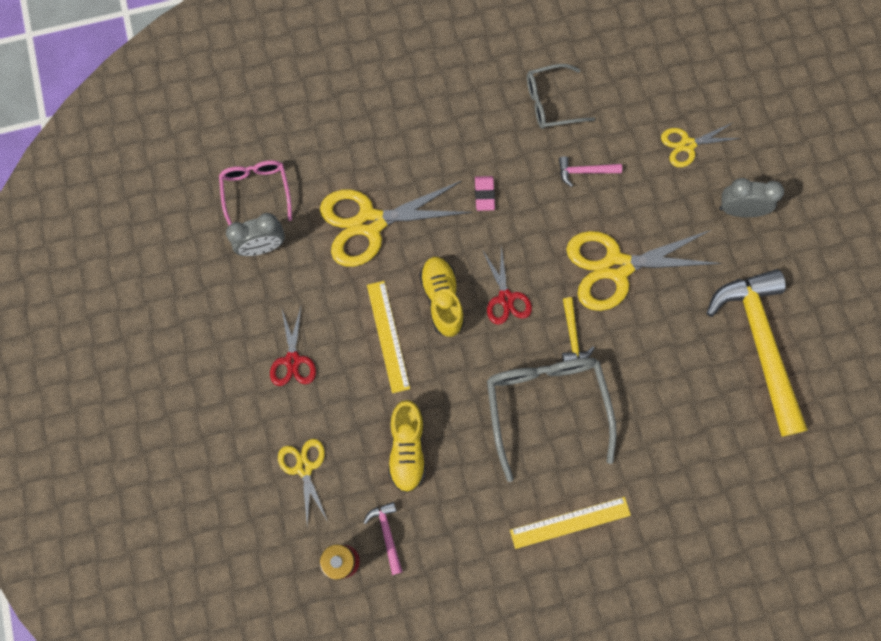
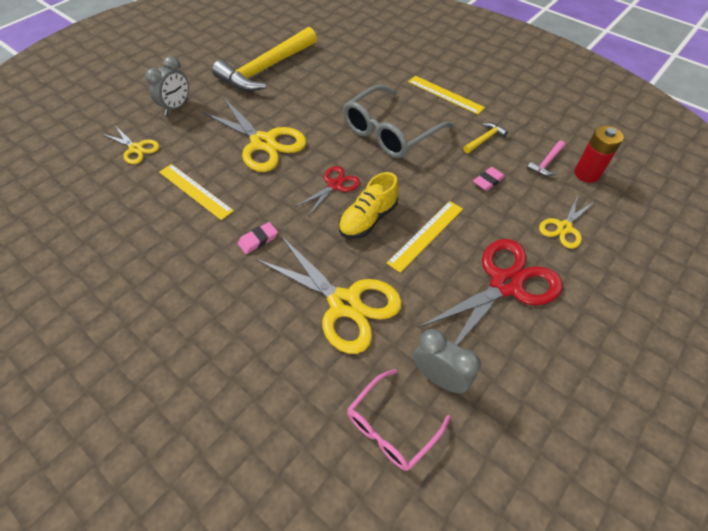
camera: 125 degrees left, 20 degrees down
(292, 360) = (505, 284): red scissors -> red scissors, size x1.86
(407, 449) = (488, 181): yellow shoe -> pink eraser
(551, 102) = (138, 240): grey glasses -> none
(572, 335) = (331, 141): yellow hammer -> yellow hammer (484, 139)
(585, 171) = (195, 191): pink hammer -> yellow ruler
(739, 210) = (176, 107): grey clock -> grey clock turned 120 degrees counterclockwise

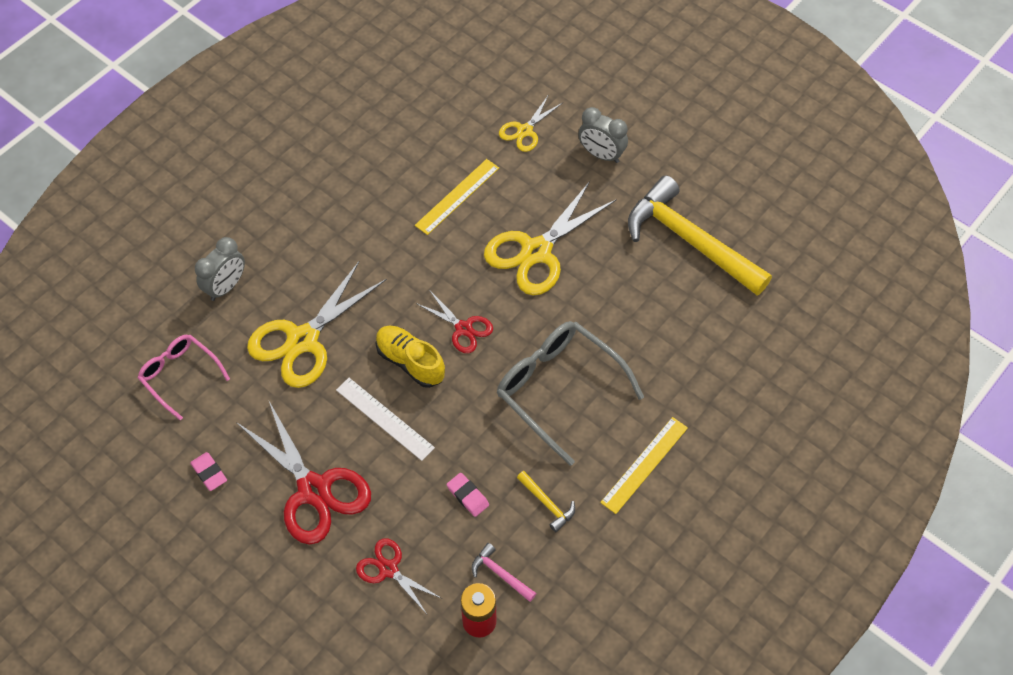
camera: 90 degrees right, 5 degrees up
(258, 240) = (386, 261): pink eraser -> pink eraser (209, 473)
(426, 235) = (384, 419): yellow ruler -> white ruler
(439, 377) = (218, 416): grey clock -> grey clock (226, 287)
(564, 227) = (388, 569): yellow scissors -> red scissors

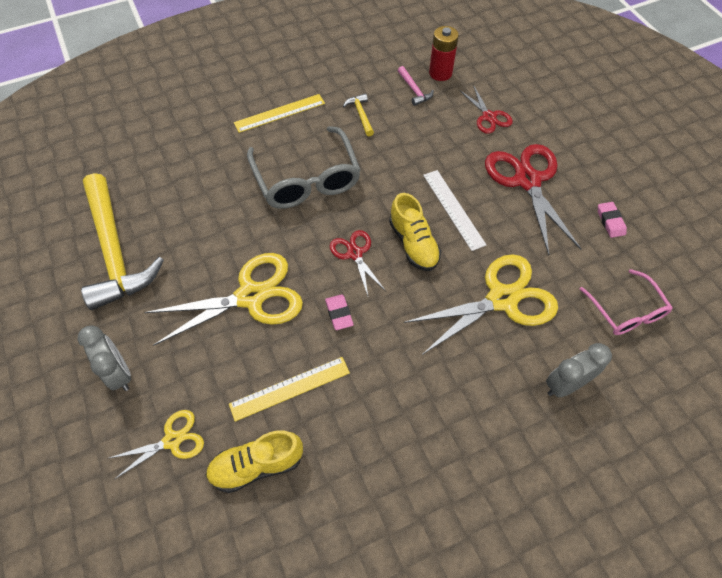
camera: 155 degrees left, 0 degrees up
(452, 140) = (257, 465): none -> yellow shoe
(468, 496) = (413, 138): pink eraser -> pink eraser (339, 313)

